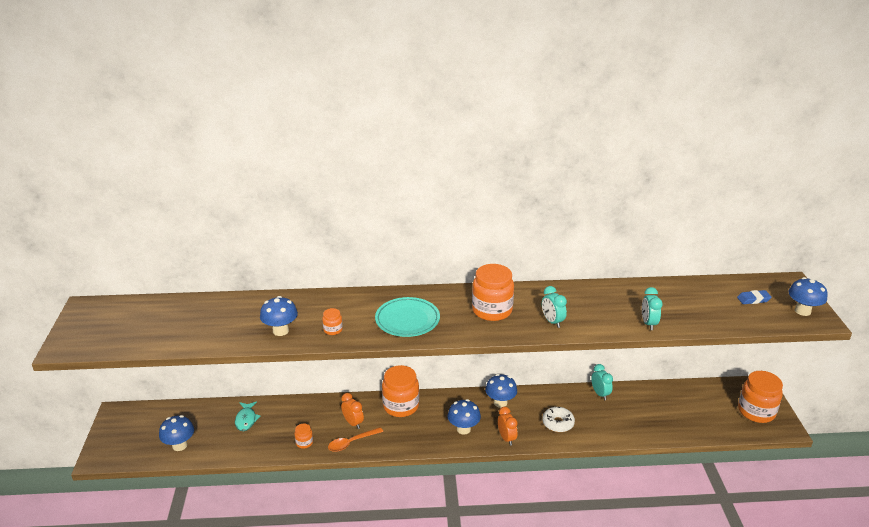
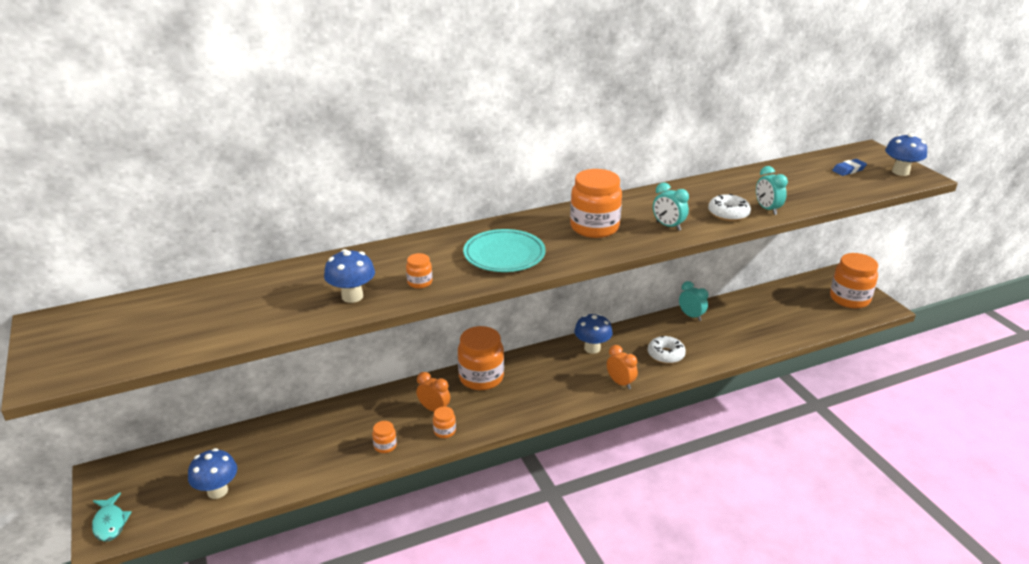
camera: 20 degrees left, 0 degrees up
(246, 420) = (294, 438): turquoise fish -> turquoise fish (110, 523)
(351, 442) = (444, 431): orange spoon -> orange jar
(463, 429) = (567, 385): blue mushroom -> none
(611, 321) = (728, 214): none -> white donut

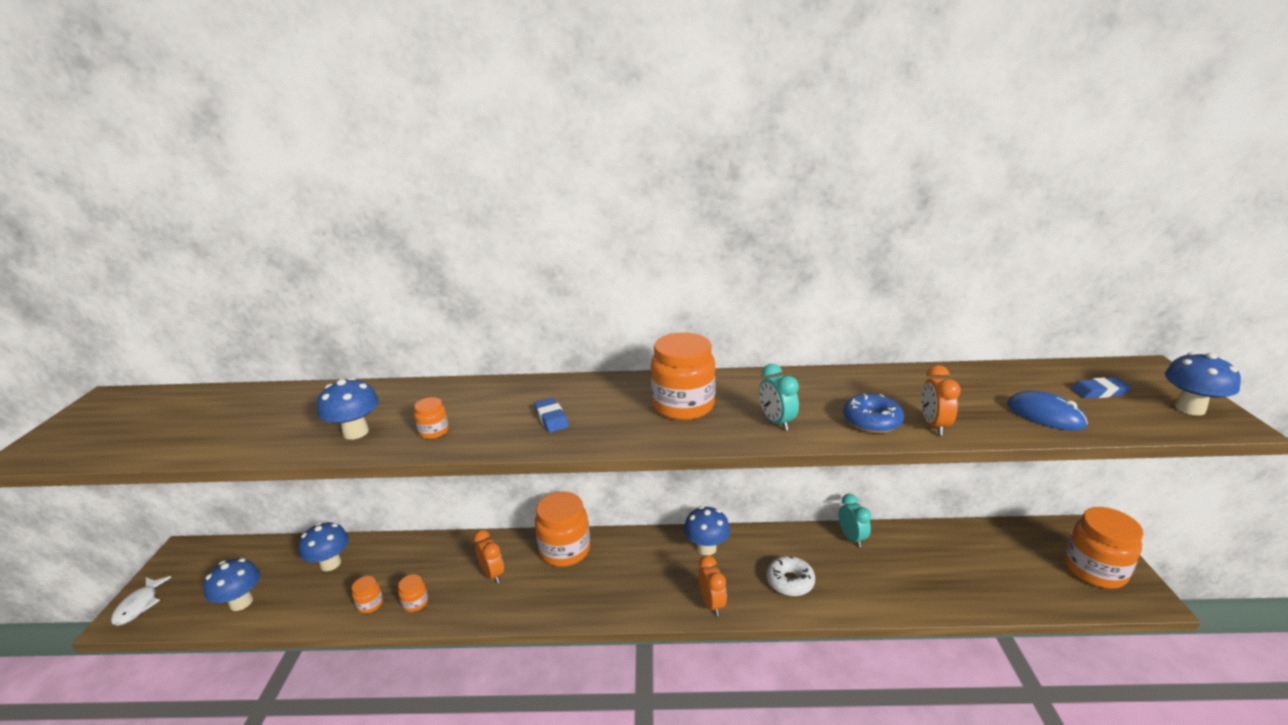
camera: 25 degrees right, 5 degrees down
(110, 523) = (139, 605): turquoise fish -> white fish
(276, 441) = (330, 563): none -> blue mushroom
(444, 431) = (482, 605): orange jar -> orange jar (370, 604)
(504, 255) = (551, 418): turquoise plate -> blue eraser
(728, 214) = (872, 421): white donut -> blue donut
(767, 209) = (934, 425): turquoise clock -> orange clock
(826, 190) = (1045, 415): none -> blue mouse

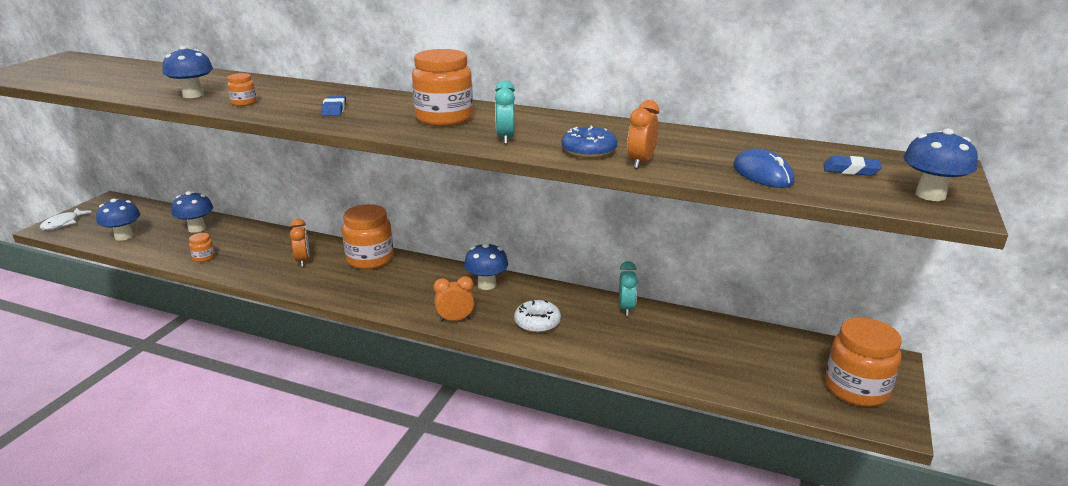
camera: 20 degrees right, 0 degrees up
(415, 603) = (234, 264): orange jar -> none
(711, 604) = (455, 319): orange clock -> orange clock turned 105 degrees counterclockwise

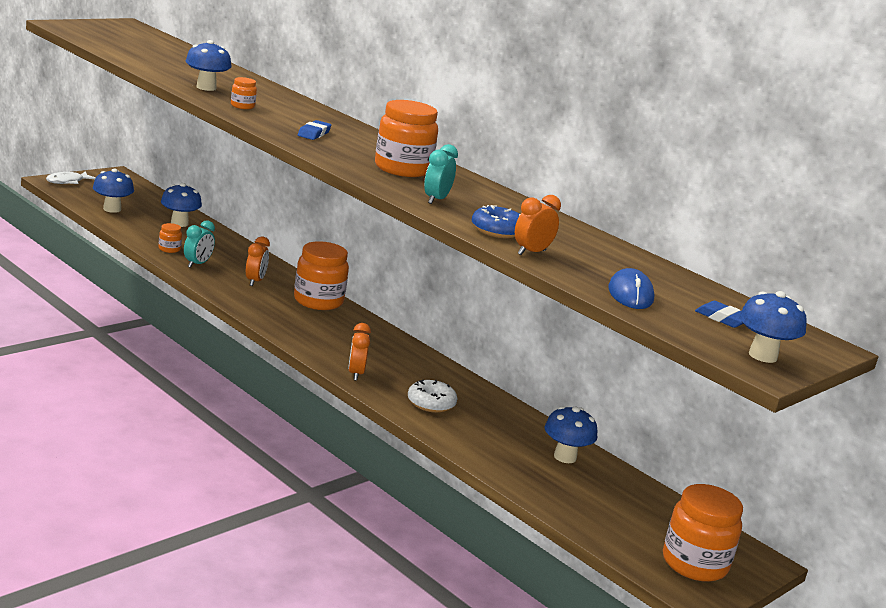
camera: 20 degrees right, 5 degrees down
(455, 319) = (355, 374): orange clock -> orange clock turned 105 degrees counterclockwise
(486, 285) = (411, 359): blue mushroom -> blue mushroom (565, 457)
(626, 308) = (531, 424): turquoise clock -> turquoise clock (197, 264)

